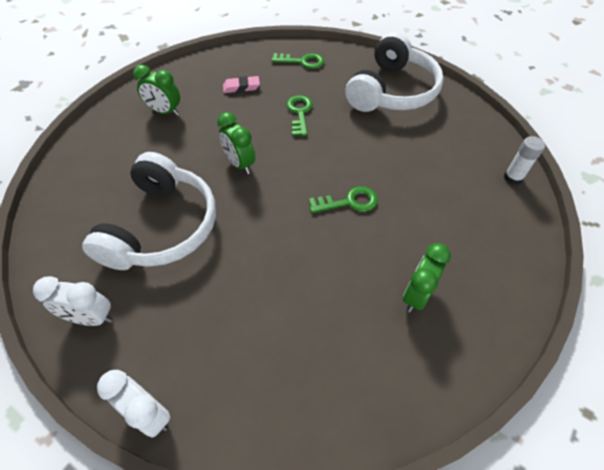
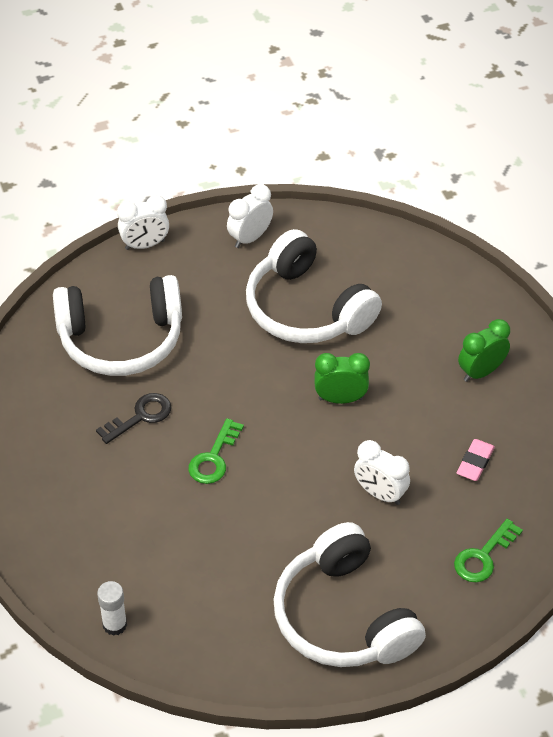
camera: 125 degrees right, 5 degrees down
(289, 342) = (121, 339): none -> white headphones
(299, 113) = (380, 493): green key -> white clock
(356, 269) = (140, 416): none -> black key
(416, 295) = (80, 442): green clock -> none

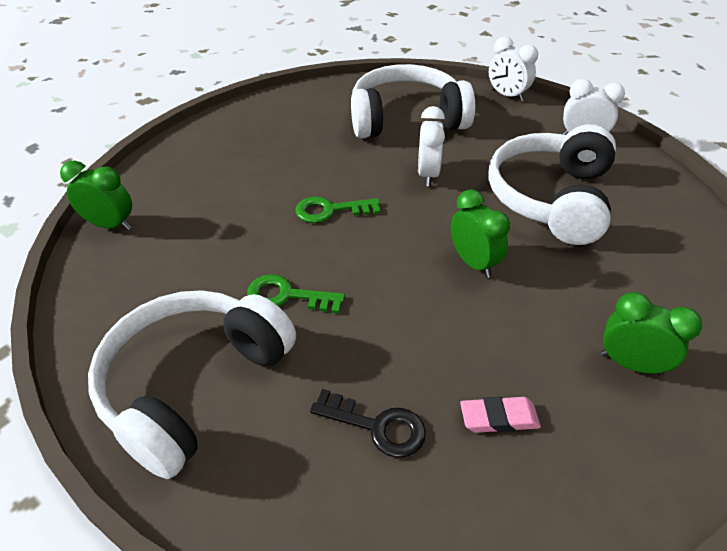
camera: 60 degrees right, 5 degrees down
(114, 624) = (110, 225): white glue stick -> green clock
(121, 339) = (406, 119): white headphones -> white headphones turned 120 degrees clockwise
(140, 416) = (339, 156): black key -> black key (377, 426)
(380, 493) = (381, 345): white clock -> white clock (428, 174)
(483, 556) = (363, 495): green key -> green key (287, 296)

